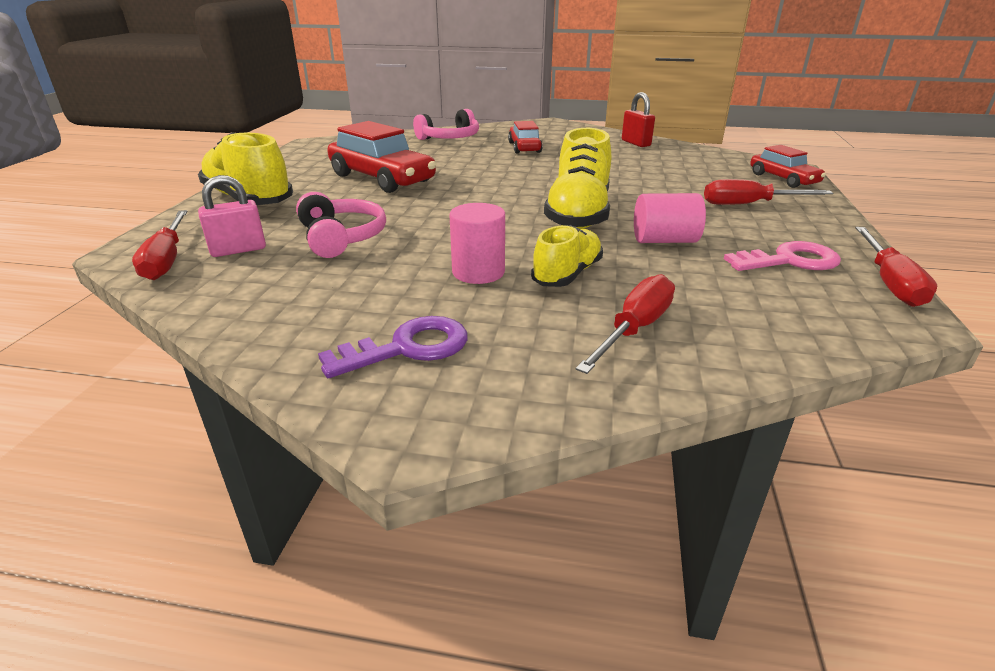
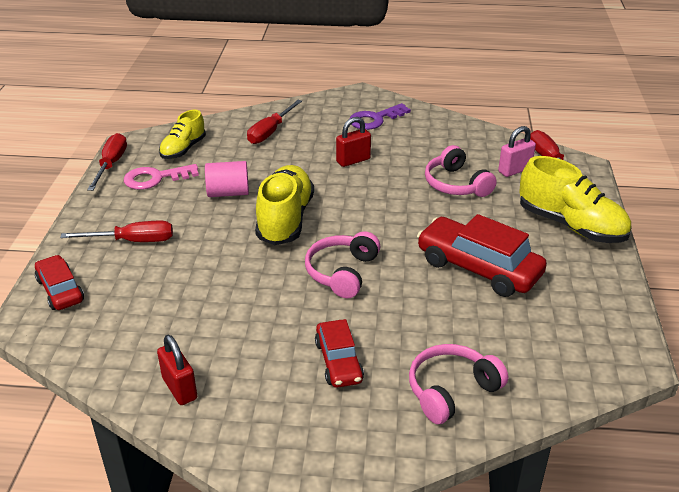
camera: 175 degrees right, 5 degrees up
(478, 272) = (353, 160): pink cylinder -> red padlock
(515, 180) = (342, 272): none -> pink headphones
(567, 274) = (300, 161): yellow shoe -> yellow shoe (183, 149)

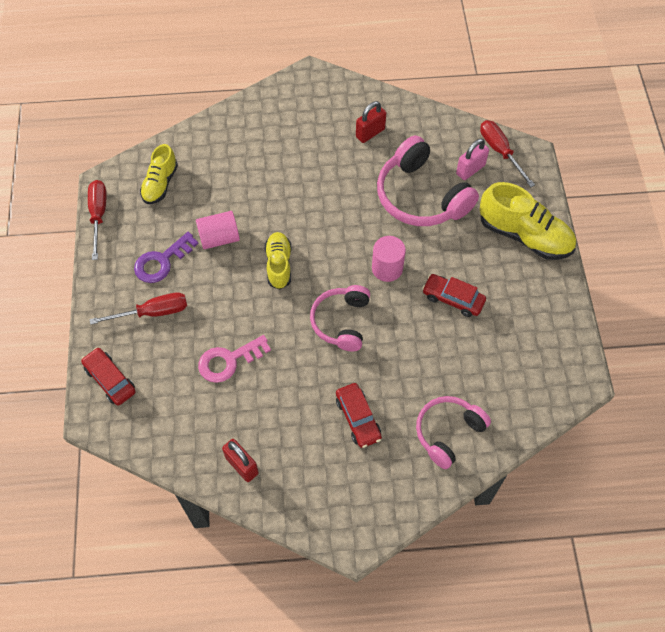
camera: 10 degrees left, 25 degrees up
(155, 178) = (146, 228): pink key -> pink key (228, 361)
(270, 132) = (236, 146): red screwdriver -> none
(285, 219) = (279, 265): yellow shoe -> yellow shoe, size x0.61
(353, 160) = (323, 177): red padlock -> red padlock (370, 133)
(375, 119) = (332, 114): purple key -> purple key (162, 261)
(406, 235) = (387, 268): none -> pink cylinder
(456, 184) = (420, 196): pink headphones -> pink headphones, size x1.55
(478, 268) = (453, 299): red car -> red car, size x0.59

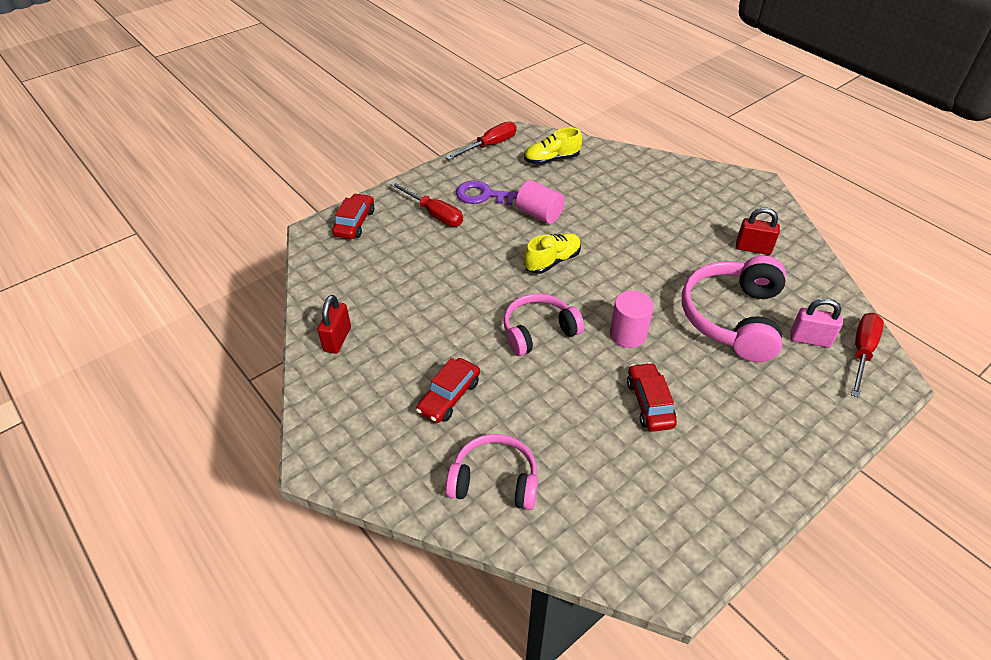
camera: 55 degrees right, 15 degrees down
(228, 361) = (430, 279): pink key -> none
(524, 235) = (791, 426): yellow shoe -> none

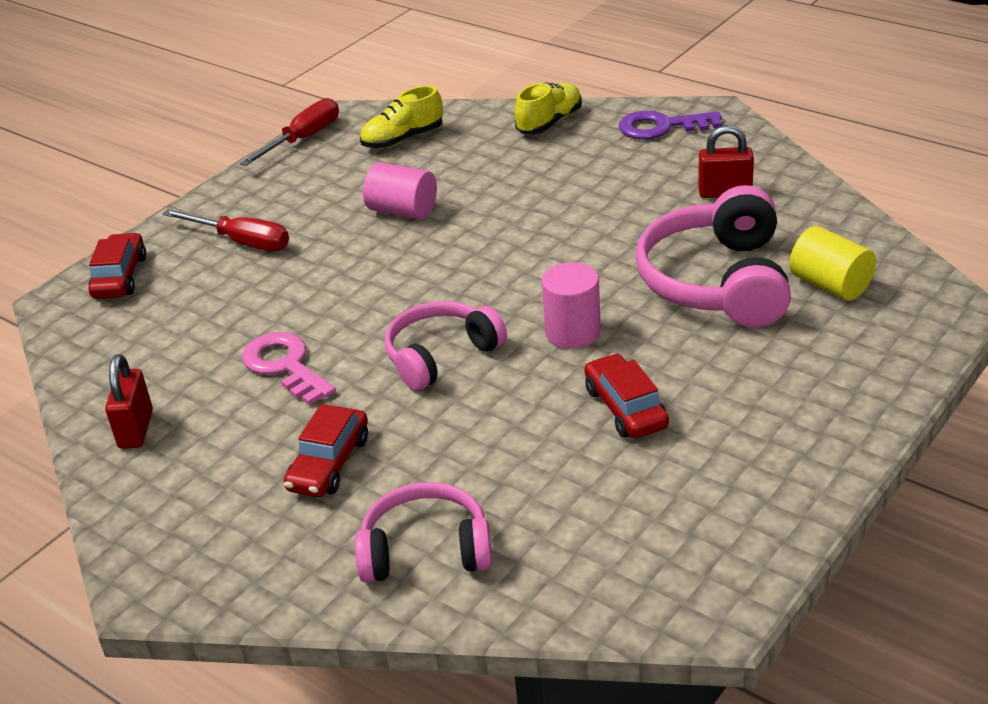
camera: 10 degrees left, 10 degrees down
(439, 314) = (285, 366): none -> pink key
(484, 195) = (312, 204): purple key -> purple key (661, 127)
(552, 261) = (438, 265): yellow shoe -> yellow shoe (549, 122)
(810, 339) = (830, 285): pink padlock -> yellow cylinder
(862, 352) = (904, 285): red screwdriver -> none

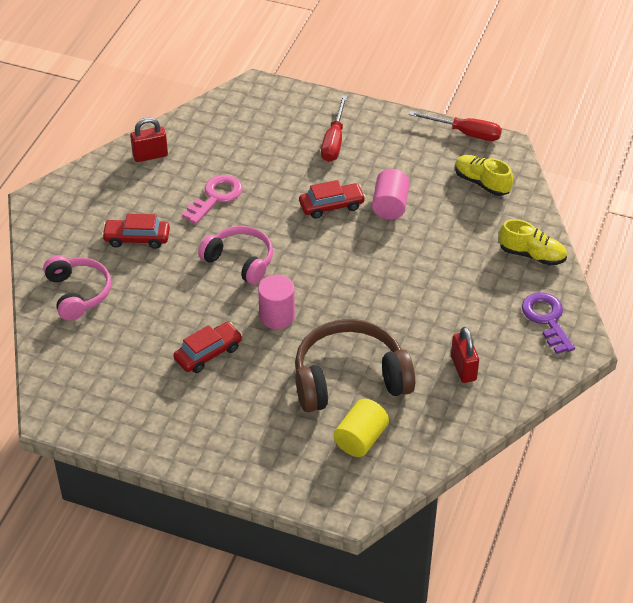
camera: 70 degrees right, 10 degrees up
(120, 277) = (284, 102): red car -> red car (331, 206)
(717, 281) = (349, 378): pink headphones -> brown headphones

